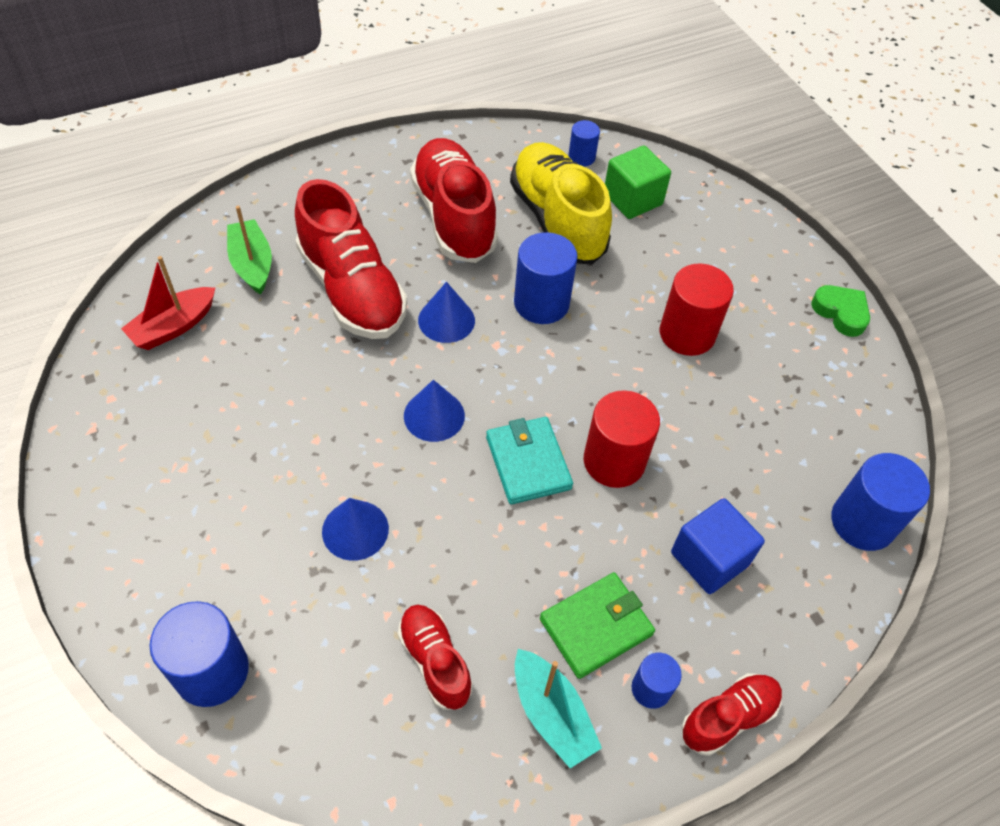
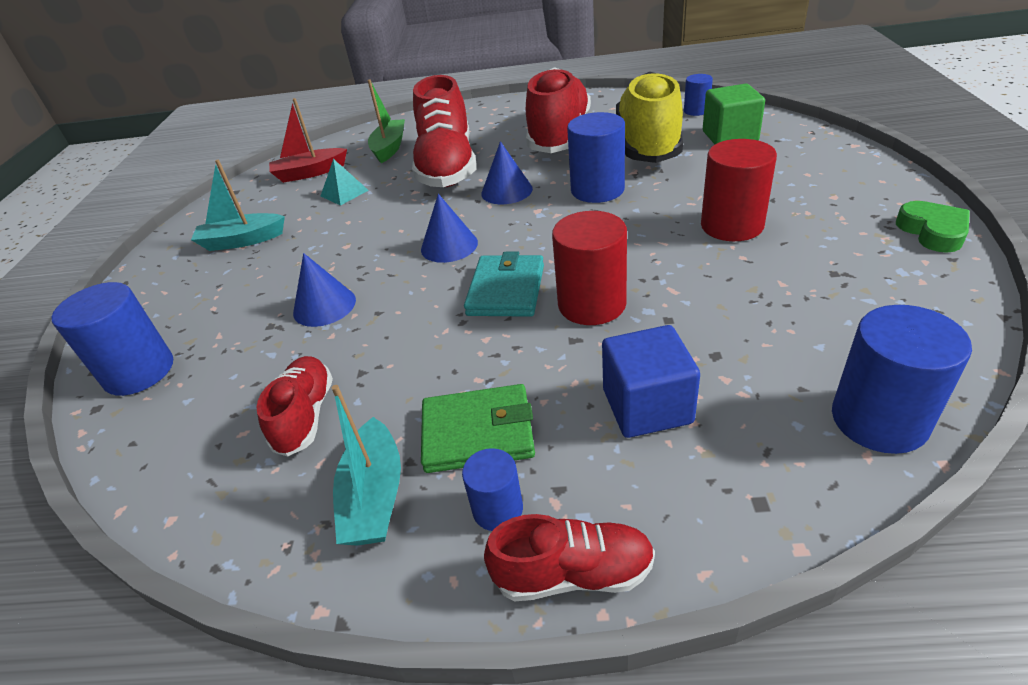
camera: 35 degrees right, 15 degrees down
(175, 460) = (242, 241): none -> turquoise boat
(250, 355) = (344, 193): none -> turquoise pyramid

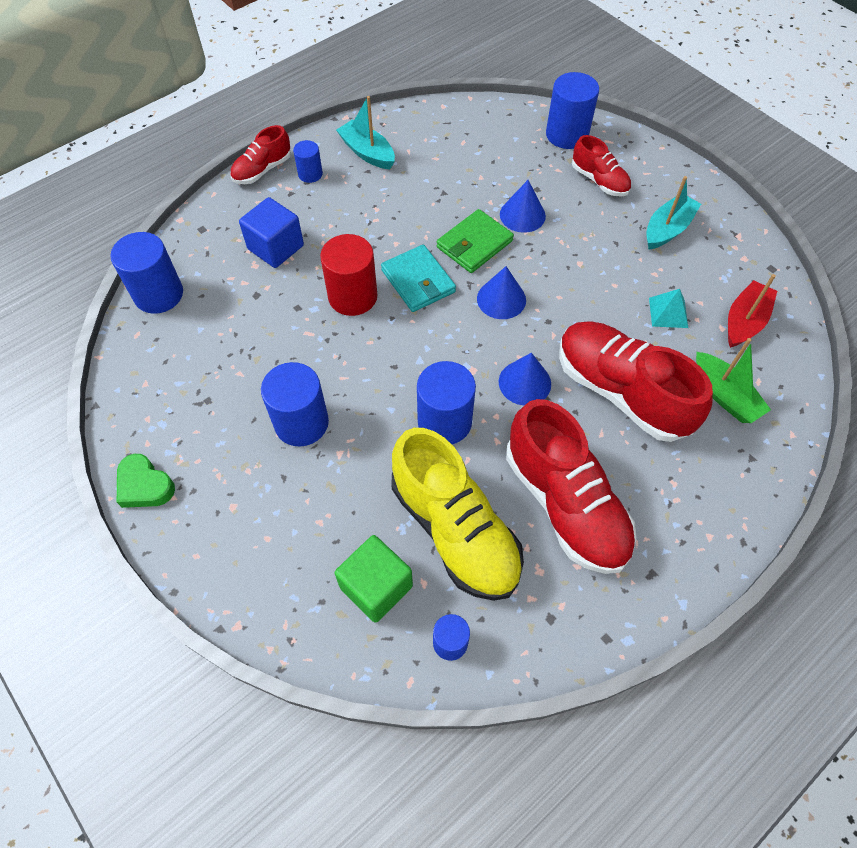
camera: 135 degrees right, 20 degrees up
(305, 416) = (442, 162): red shoe -> red shoe (599, 181)
(478, 432) = (349, 196): green wallet -> green wallet (474, 244)
(732, 225) = (301, 423): red cylinder -> blue cylinder

